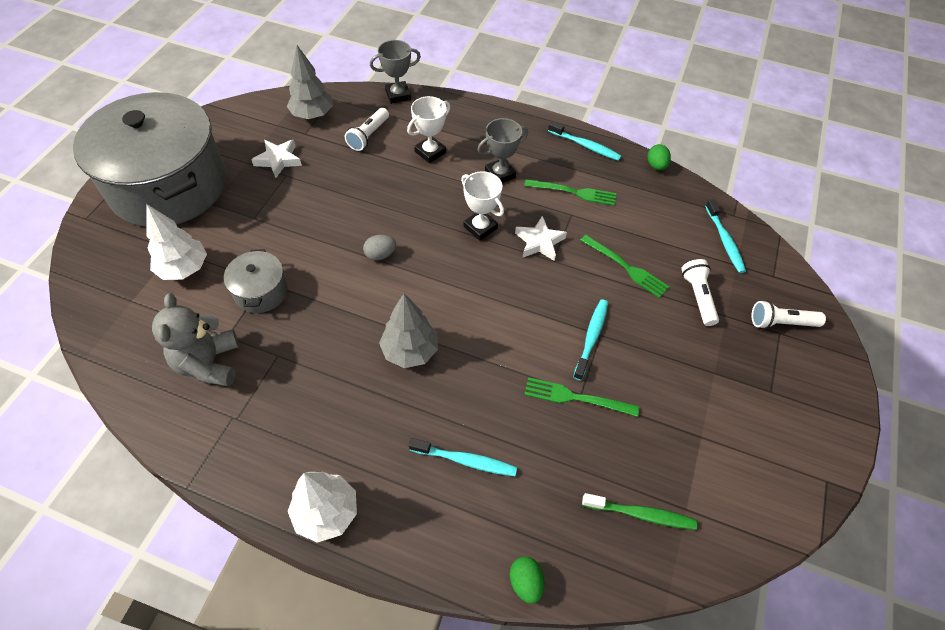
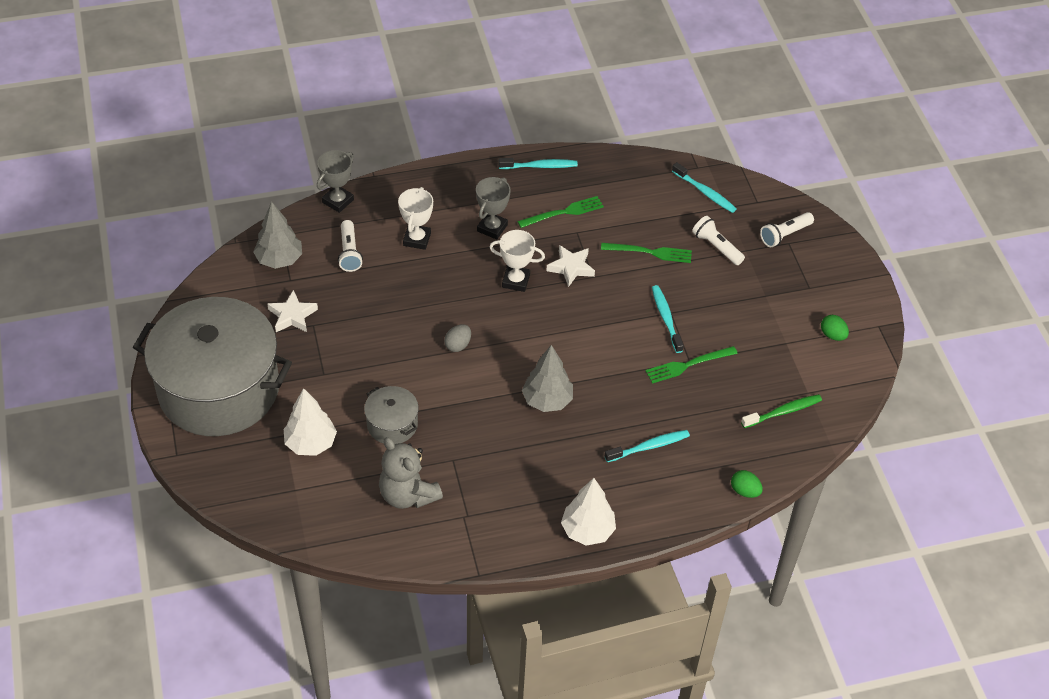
camera: 35 degrees left, 5 degrees down
(656, 165) = (609, 155): green egg -> green egg (832, 335)

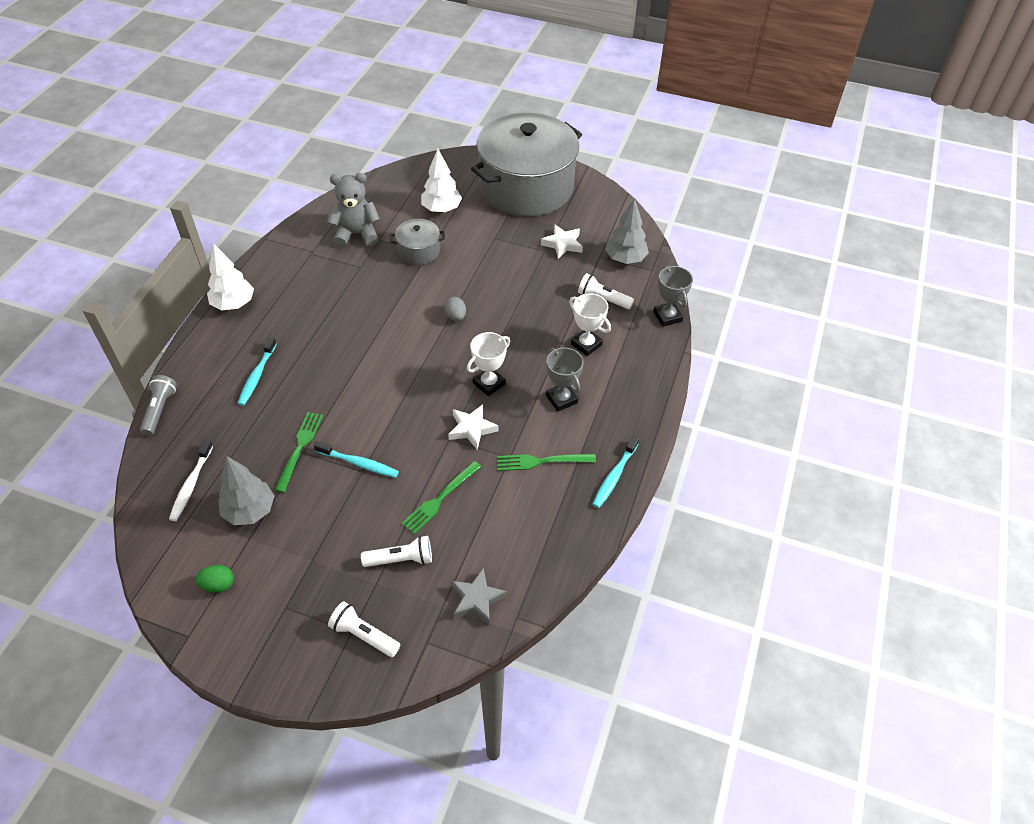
camera: 125 degrees right, 0 degrees up
(547, 400) = (356, 340): grey tree -> grey tree (249, 511)
(564, 212) = (541, 461): green fork -> green fork turned 75 degrees clockwise
(705, 192) = (477, 599): turquoise toothbrush -> grey star
(745, 491) = (160, 410): green egg -> grey flashlight
(783, 412) = (191, 485): green toothbrush -> white toothbrush
(784, 235) = (363, 635): white flashlight -> white flashlight turned 60 degrees counterclockwise

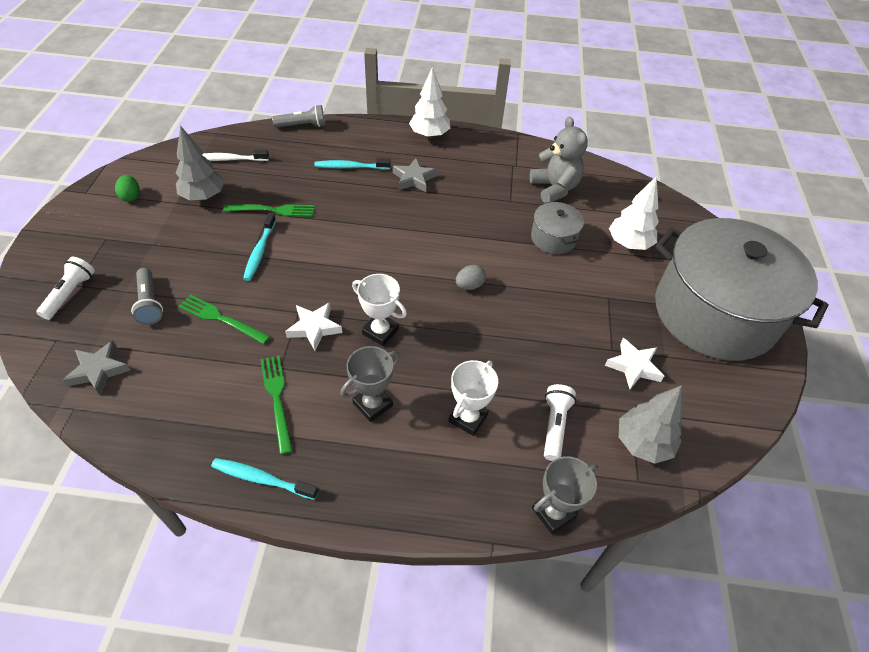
camera: 75 degrees right, 0 degrees up
(299, 328) = (414, 179): none -> grey star
(401, 559) = (150, 303): white flashlight -> grey flashlight

